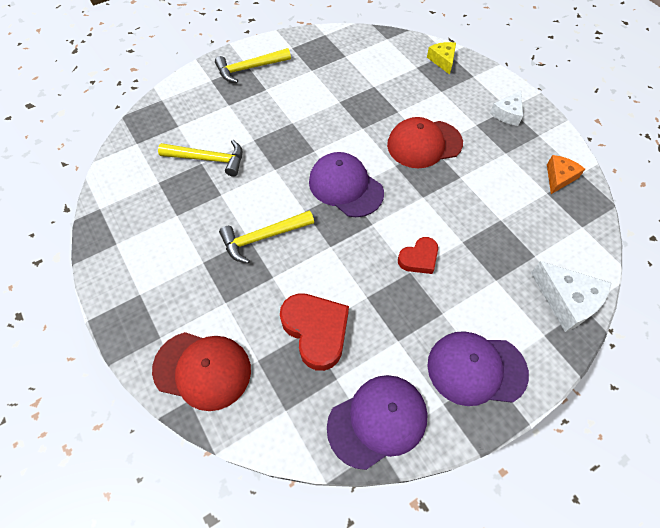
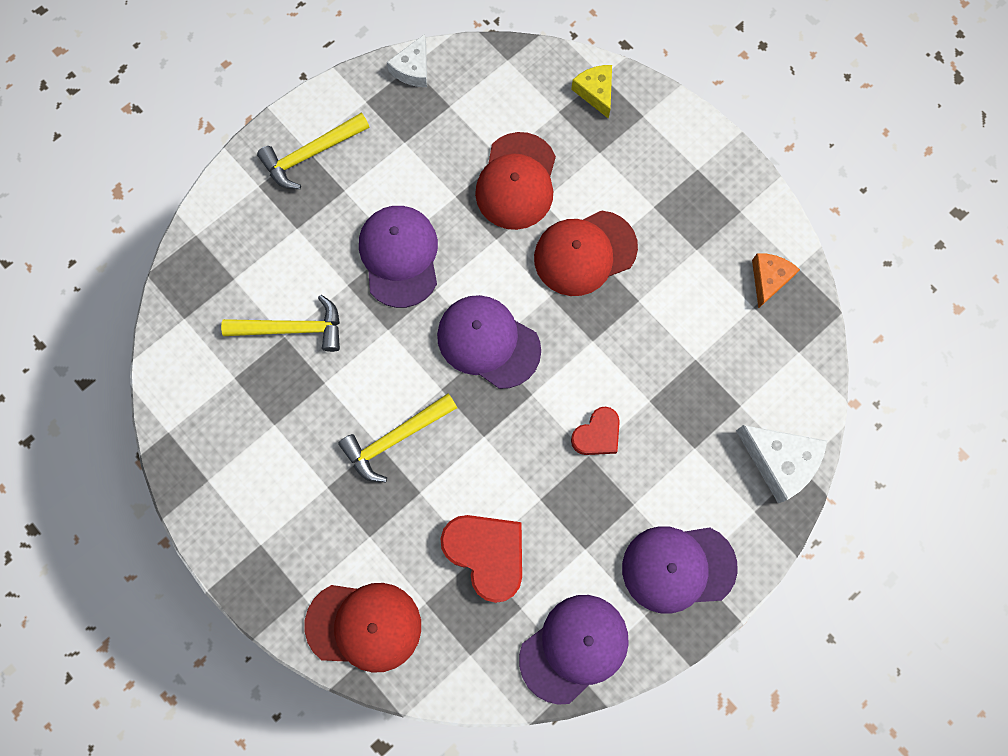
camera: 10 degrees left, 15 degrees up
(293, 129) = (399, 256): none -> purple cap
(382, 99) = (516, 182): none -> red cap
(507, 114) = (696, 180): white cheese -> white cheese (413, 69)

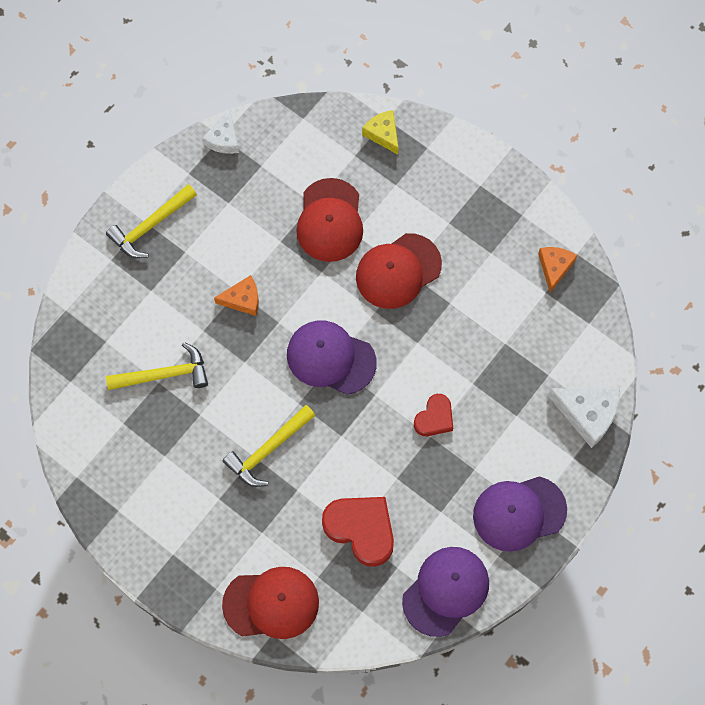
camera: 10 degrees left, 5 degrees down
(399, 256) = (243, 299): purple cap -> orange cheese

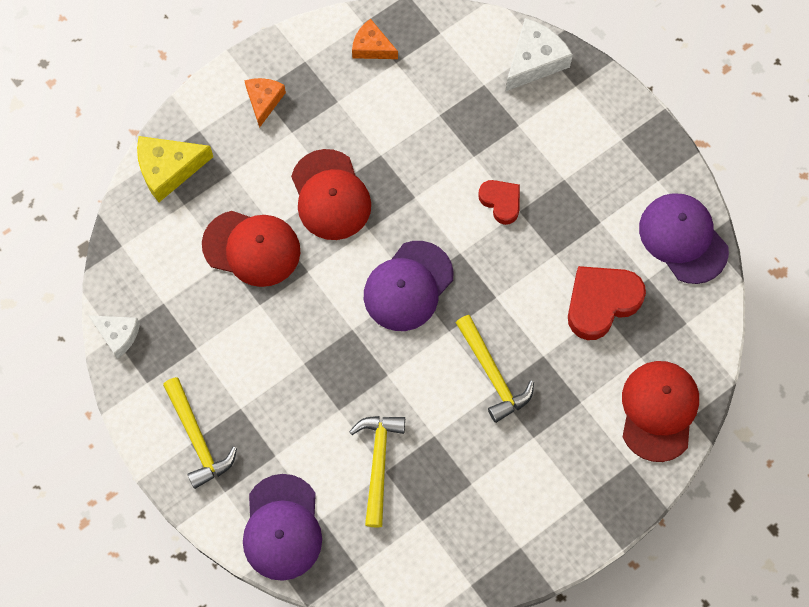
camera: 75 degrees left, 0 degrees up
(243, 299) = (315, 360): orange cheese -> orange cheese (264, 101)
(383, 134) = (168, 169): yellow cheese -> yellow cheese, size x1.54
(519, 513) = (619, 150): purple cap -> purple cap (282, 528)

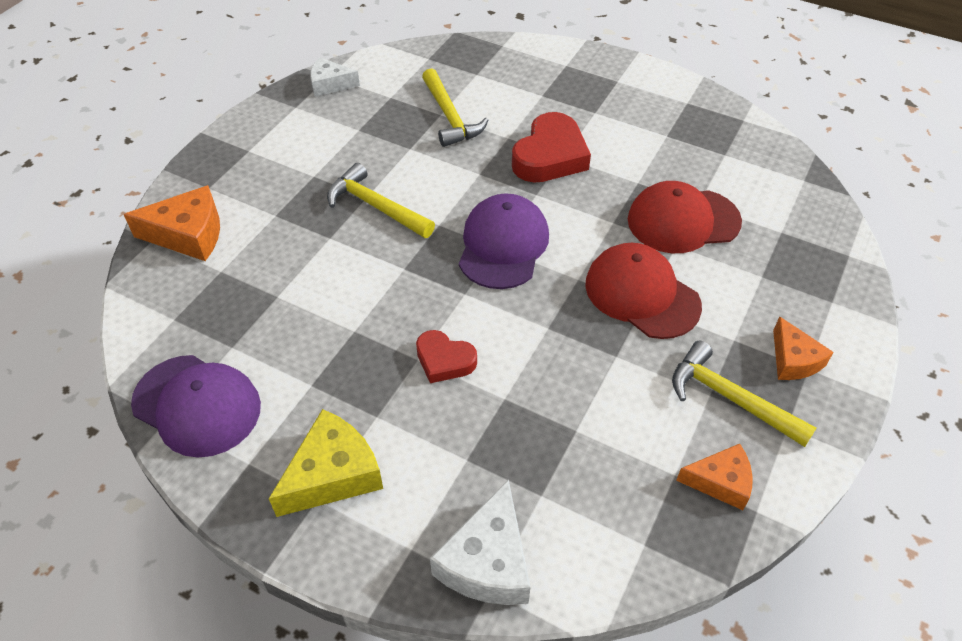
camera: 155 degrees right, 20 degrees down
(118, 335) = (741, 122): white cheese -> white cheese (330, 84)
(168, 169) = (826, 254): yellow cheese -> yellow cheese (333, 474)
(197, 438) = (614, 85): yellow hammer -> yellow hammer (730, 398)
(282, 528) = (504, 60): purple cap -> none
(601, 303) = (282, 303): red heart -> red heart (550, 156)
(658, 410) = (189, 234): red cap -> orange cheese

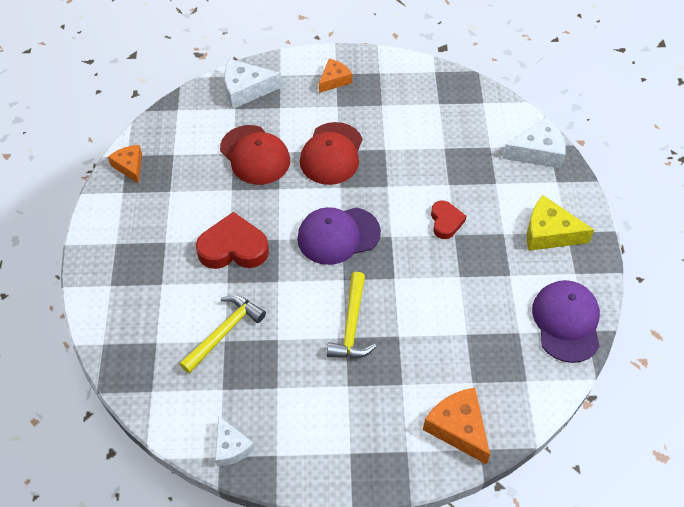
camera: 120 degrees left, 5 degrees up
(720, 481) = (430, 87): orange cheese -> orange cheese (129, 166)
(730, 398) = (378, 97): yellow hammer -> none
(814, 254) = (246, 90): none -> white cheese

